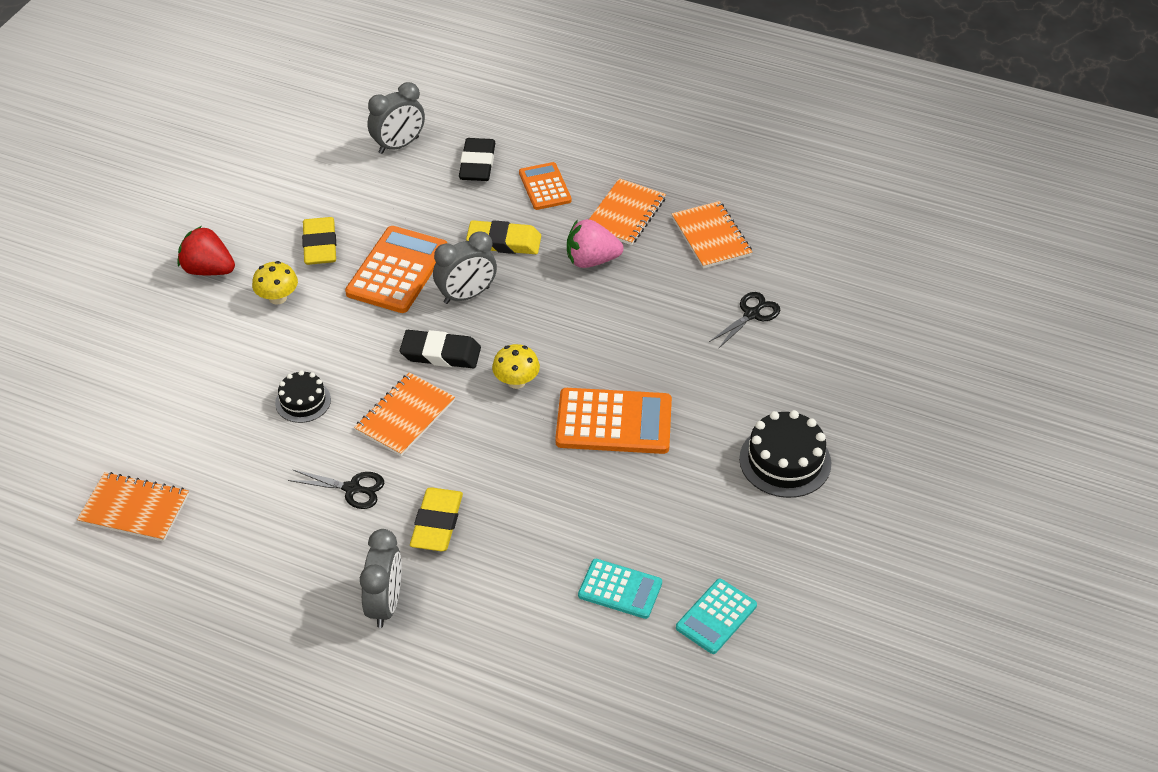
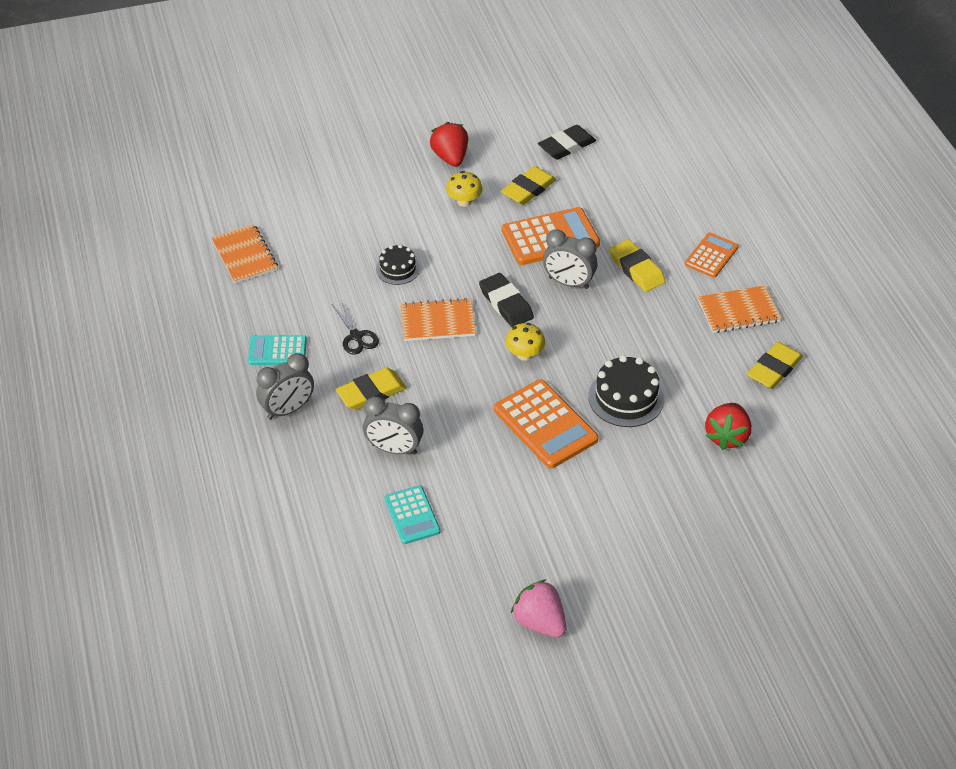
camera: 50 degrees right, 0 degrees up
(399, 145) = (658, 164): grey clock -> grey clock (394, 449)
(477, 164) = (689, 210): black eraser -> black eraser (566, 146)
(591, 260) = (673, 322): pink strawberry -> pink strawberry (539, 622)
(711, 237) = (774, 369): orange notebook -> yellow eraser
(716, 617) = (440, 579): turquoise calculator -> turquoise calculator (277, 351)
(751, 314) = (727, 436): black scissors -> red strawberry
(785, 461) = (612, 536): black cake -> black cake (626, 398)

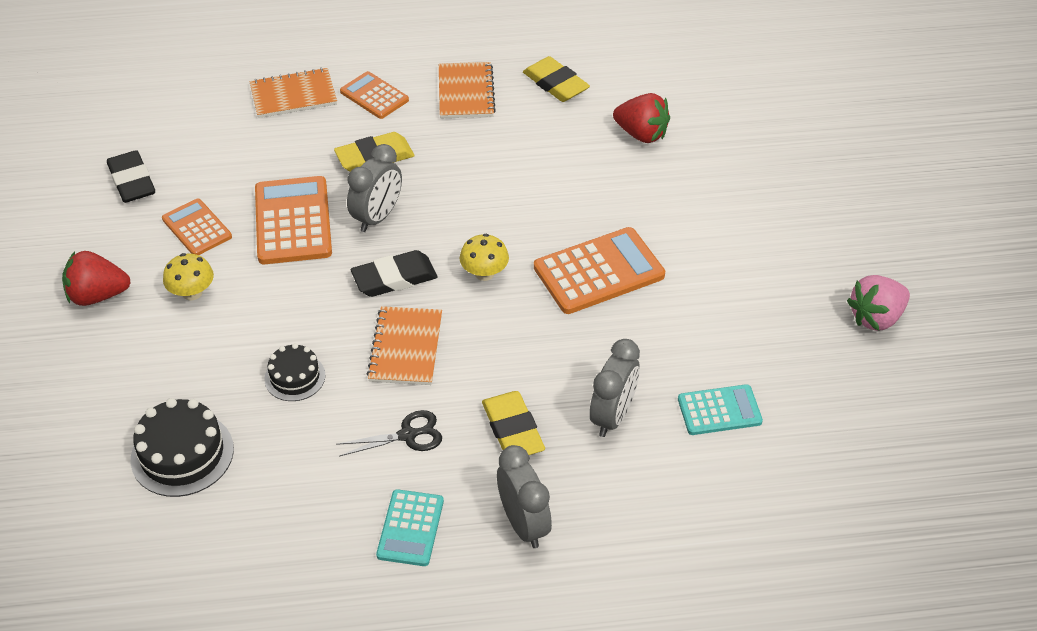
camera: 80 degrees left, 0 degrees up
(244, 255) = (201, 555): orange notebook -> orange notebook (293, 95)
(528, 189) = (197, 228): yellow eraser -> orange calculator
(626, 398) = (572, 199): black cake -> black cake (182, 454)

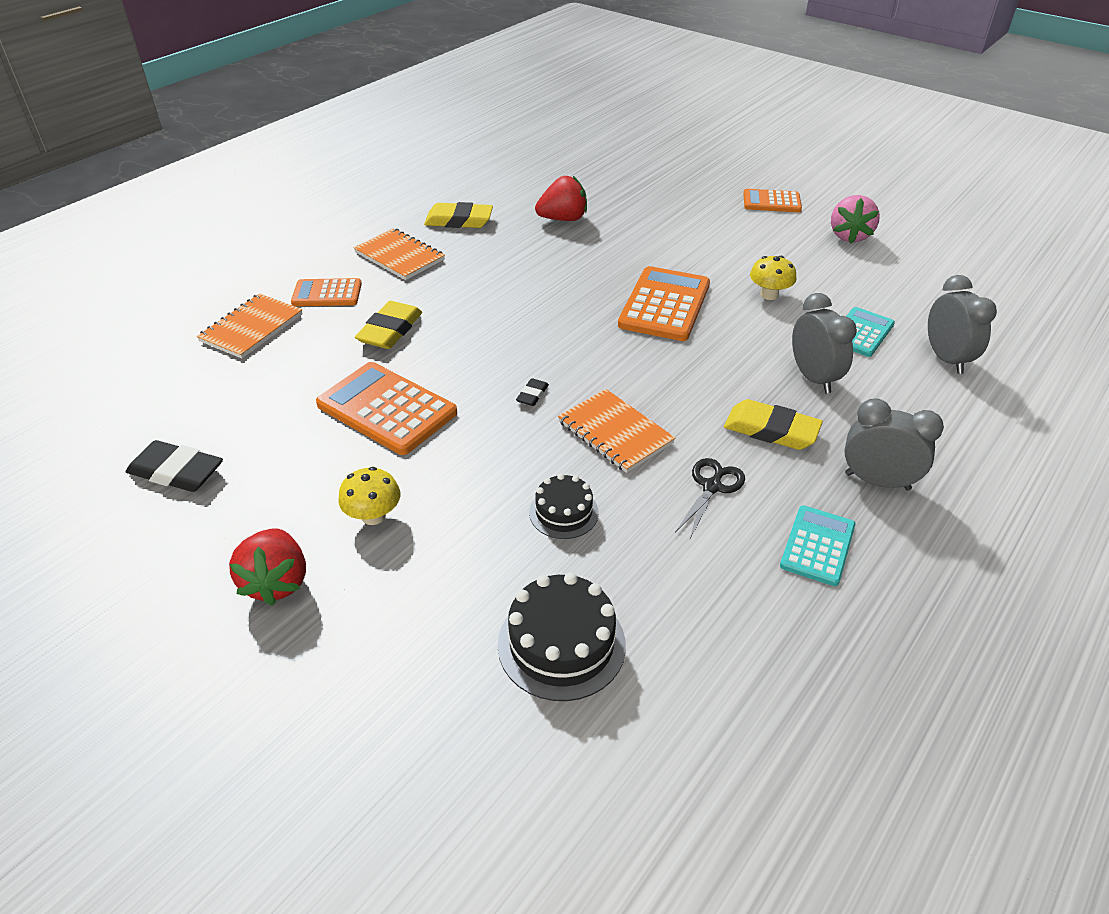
camera: 45 degrees left, 5 degrees down
(98, 295) = (277, 582): red strawberry -> red strawberry turned 45 degrees counterclockwise
(197, 228) = (302, 466): orange calculator -> orange calculator (771, 202)
(377, 217) = (455, 365): grey clock -> grey clock (946, 359)
(394, 278) = (532, 395): black eraser -> black eraser, size x0.50
(410, 528) = (817, 546): turquoise calculator -> turquoise calculator turned 120 degrees counterclockwise
(484, 273) = (592, 351): yellow mushroom -> yellow mushroom (769, 295)

